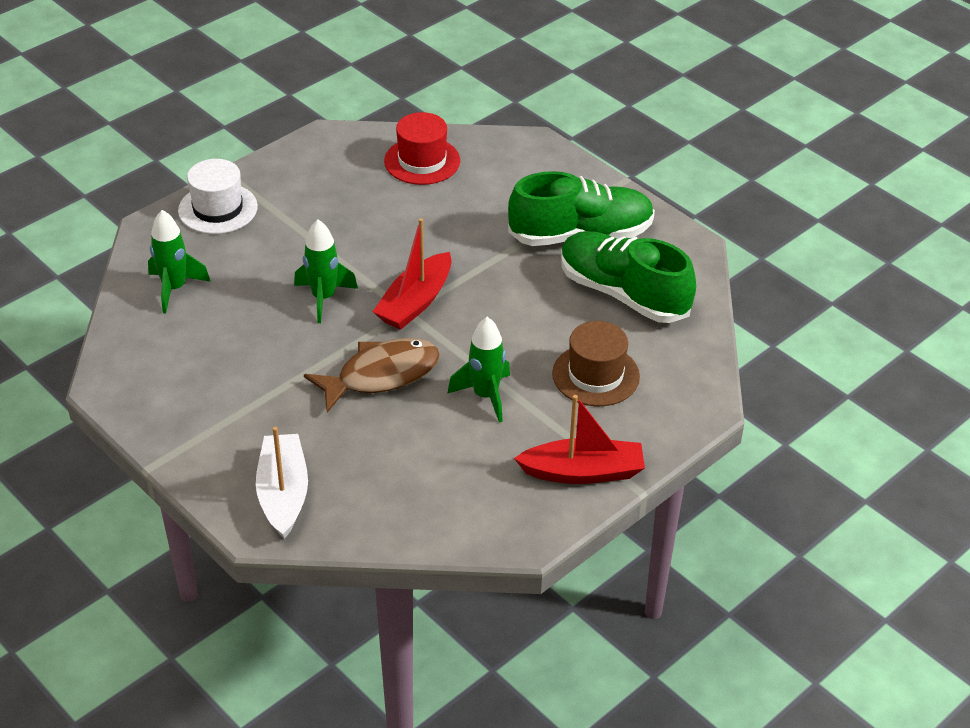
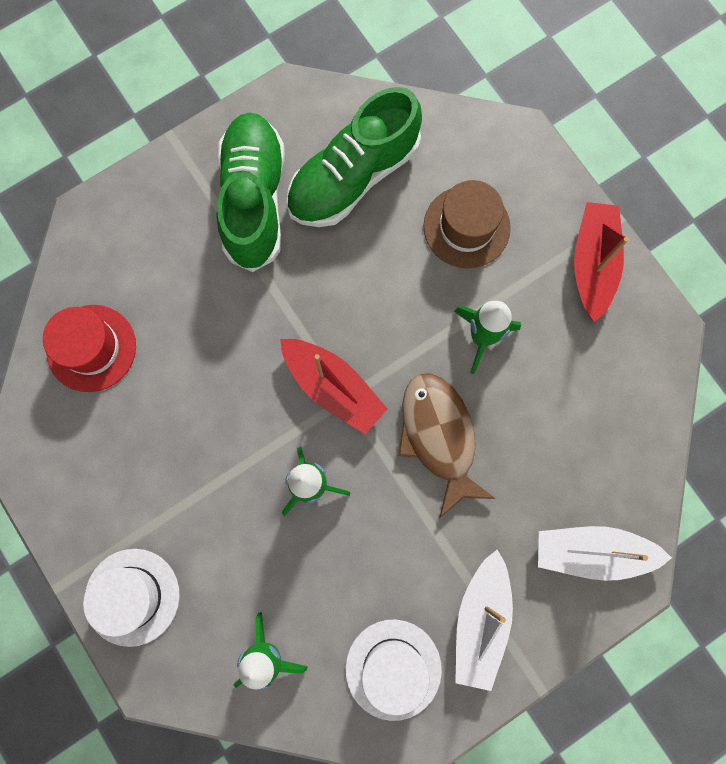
camera: 80 degrees left, 35 degrees up
(165, 366) = (393, 669): none -> white hat
(211, 419) = (480, 620): none -> white boat

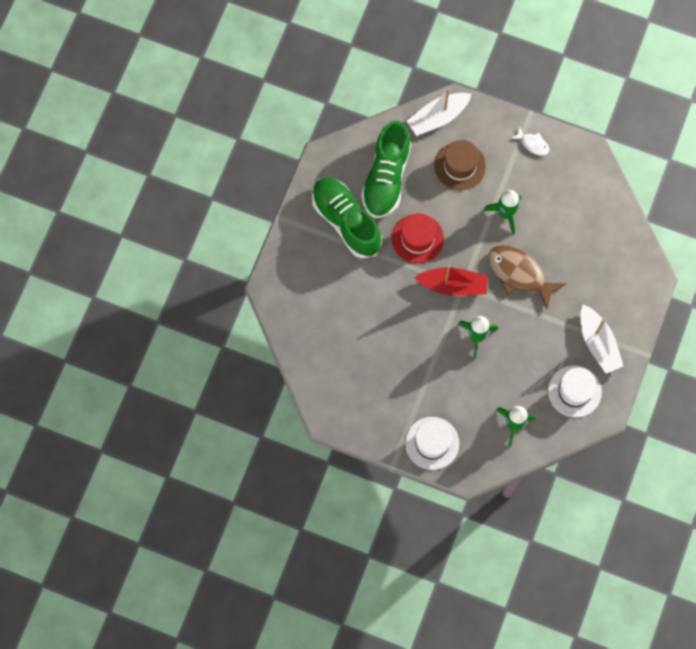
camera: 35 degrees left, 5 degrees down
(91, 348) = (322, 345): red hat -> red hat (417, 238)
(592, 264) = (532, 144): red boat -> white fish
(592, 552) = (626, 278): white boat -> white boat (438, 117)

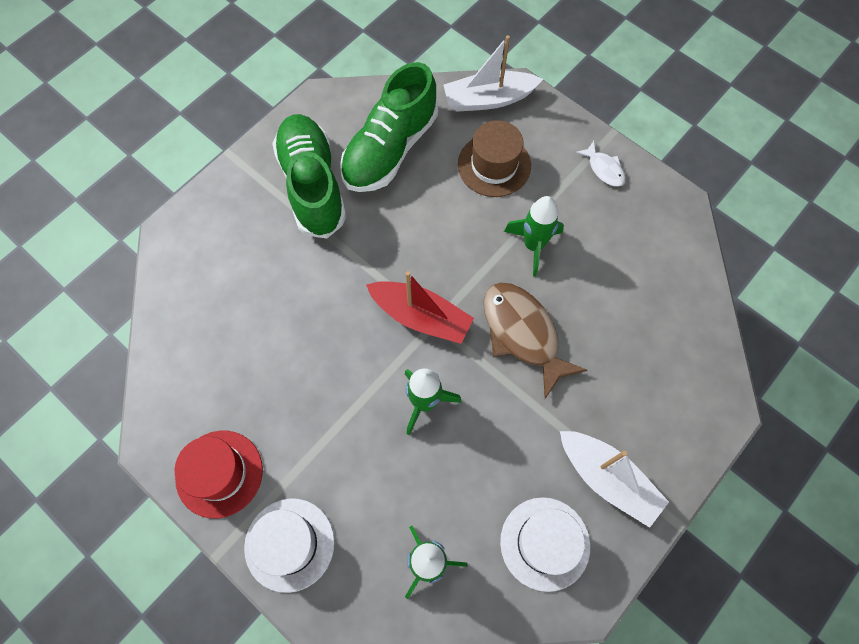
camera: 20 degrees right, 5 degrees down
(417, 238) = (398, 238): red hat -> red hat (219, 473)
(598, 343) = (607, 478): white boat -> white boat turned 45 degrees counterclockwise

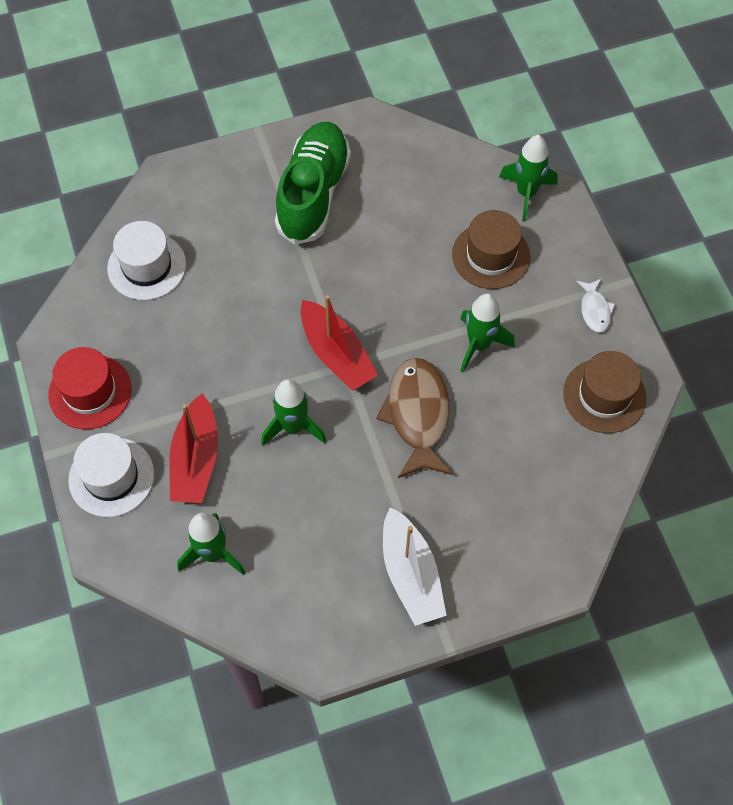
camera: 30 degrees right, 5 degrees down
(357, 482) = (196, 459): none -> red boat
(390, 149) = (403, 195): green shoe -> none
(488, 99) = (526, 193): white boat -> green rocket
(545, 543) = (320, 594): white hat -> white hat (147, 266)
(657, 236) = (604, 395): none -> brown hat

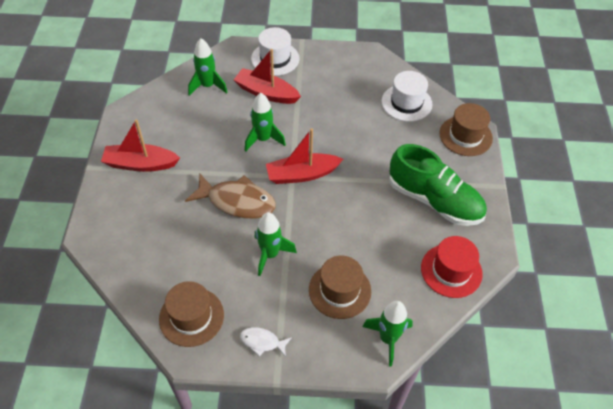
camera: 110 degrees right, 10 degrees down
(90, 392) = (331, 61): red hat -> red hat (451, 270)
(185, 183) = (465, 136): none -> brown hat
(411, 574) = (140, 164): white boat -> red boat

